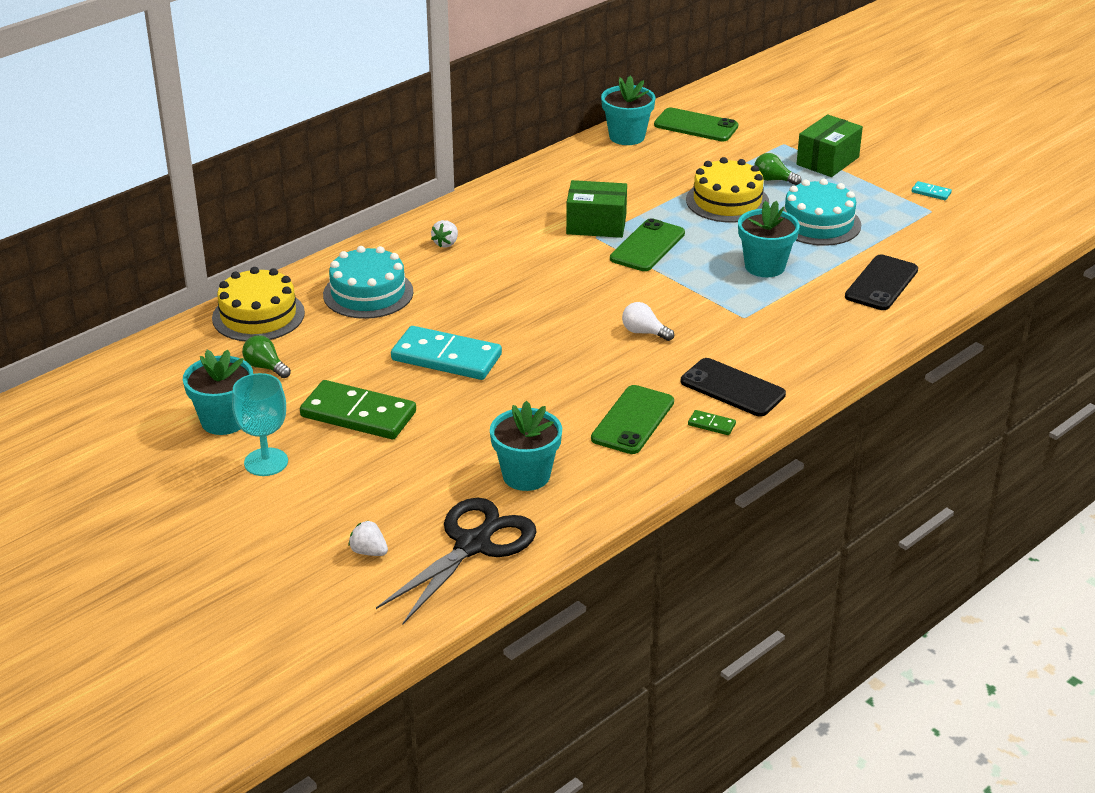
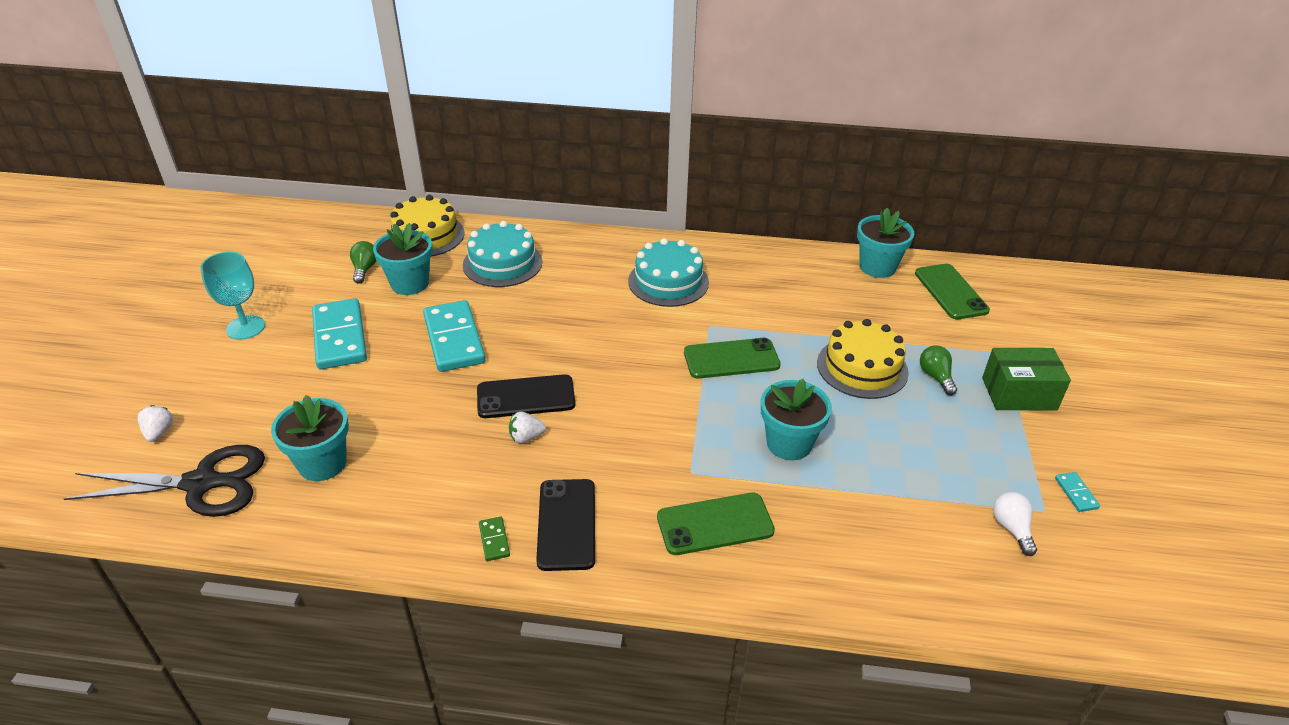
camera: 50 degrees right, 5 degrees up
(224, 421) = (283, 286): turquoise flower pot -> turquoise flower pot (410, 283)
(358, 415) = (339, 337): green domino -> turquoise domino
(446, 243) = (608, 262): white strawberry -> white strawberry (526, 437)
(596, 225) = (727, 317): green box -> none
(633, 420) = (456, 485): green phone -> green phone (715, 524)
(644, 332) = (598, 423): white light bulb -> white light bulb (1011, 528)
(818, 223) = (906, 441): turquoise cake -> turquoise cake (668, 282)
(881, 283) = (863, 540): black phone -> black phone (526, 397)

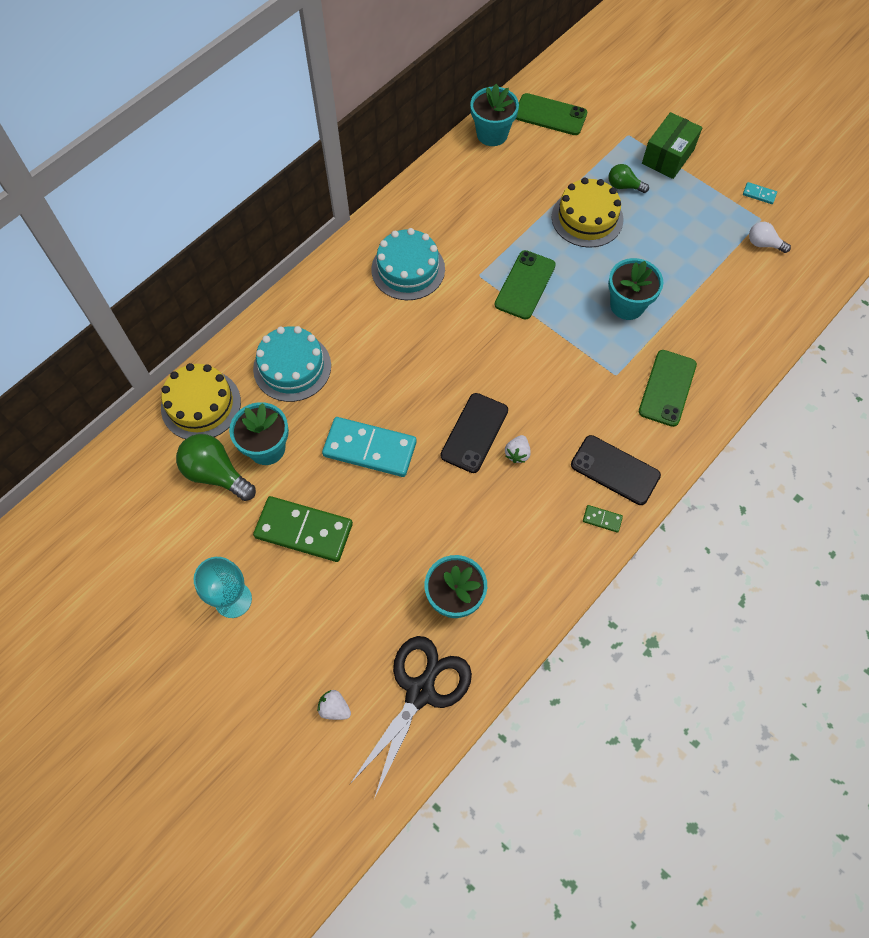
camera: 55 degrees left, 25 degrees up
(339, 337) = (303, 531): turquoise domino -> green domino
(365, 269) = (216, 474): green light bulb -> green light bulb, size x1.73

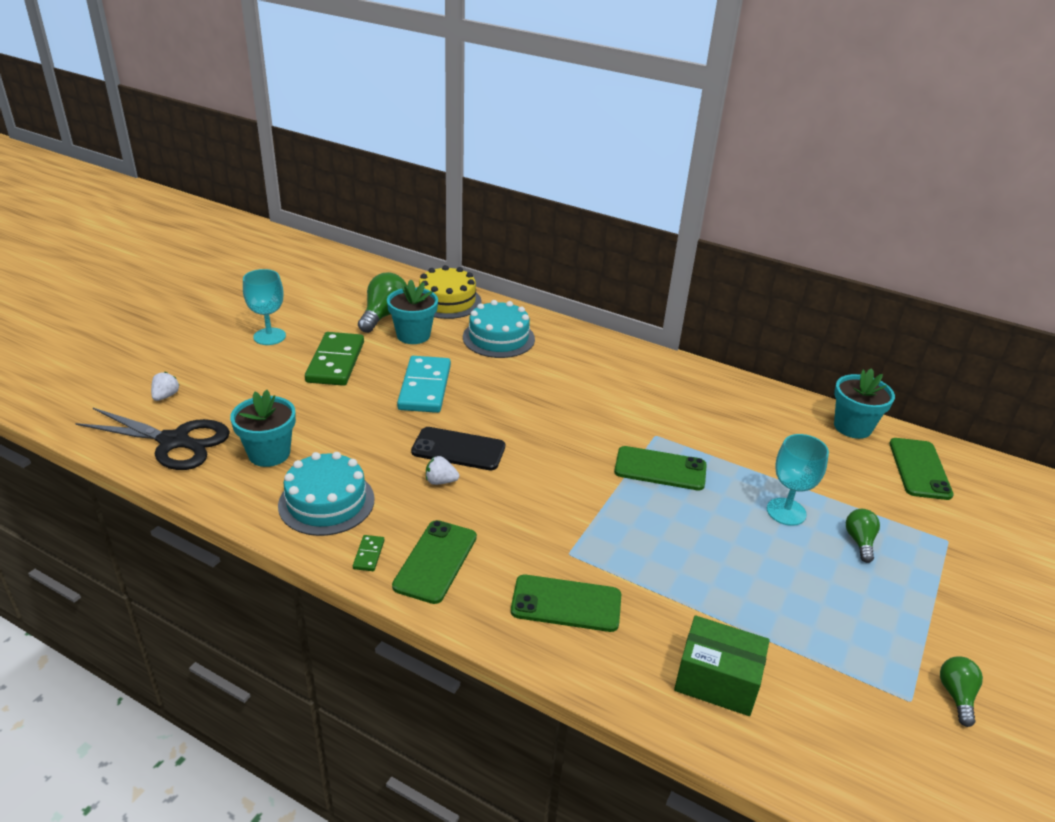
camera: 75 degrees right, 30 degrees down
(408, 269) = (637, 389): turquoise cake -> turquoise cake (326, 502)
(587, 218) = (786, 512): yellow cake -> turquoise goblet
(615, 470) = (435, 561): black phone -> green phone
(627, 305) = (675, 557): turquoise flower pot -> none
(667, 156) = (943, 583): green box -> green box (717, 680)
(759, 194) = (956, 695): turquoise domino -> green light bulb
(763, 244) = (864, 705): white light bulb -> none

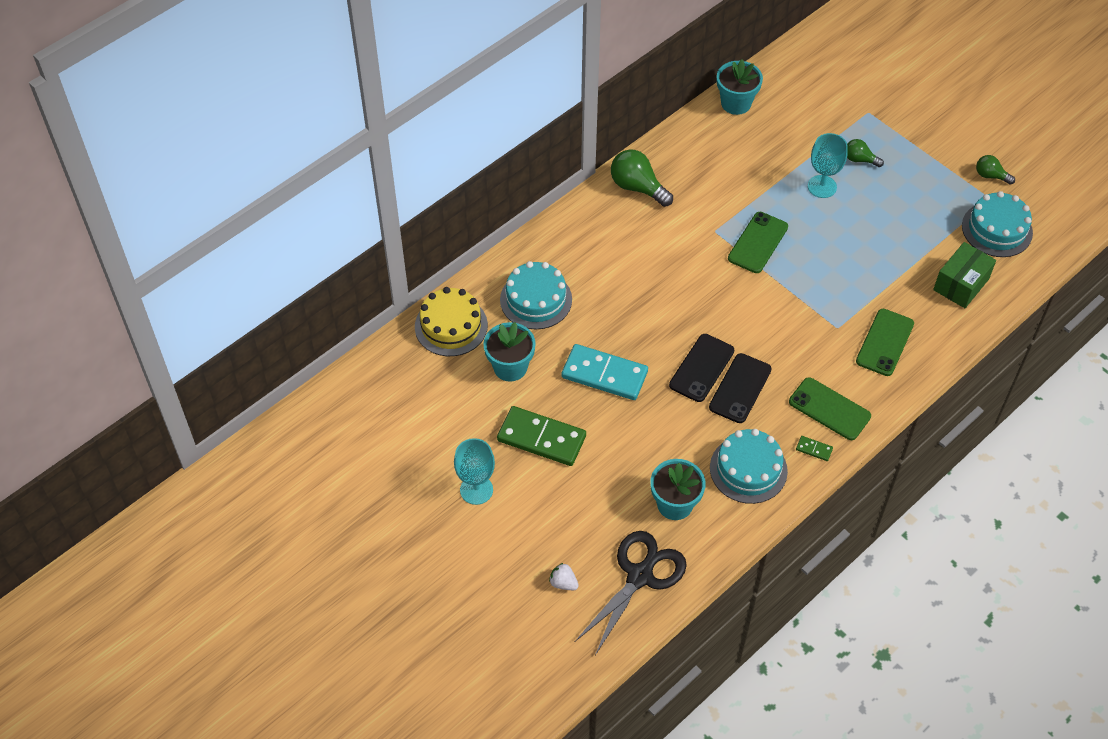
camera: 70 degrees left, 20 degrees up
(384, 315) = (464, 385): green light bulb -> green light bulb (637, 187)
(440, 481) = (740, 388): white strawberry -> black phone
(855, 716) = (997, 229): none -> turquoise cake
(919, 469) = (794, 89): green phone -> none

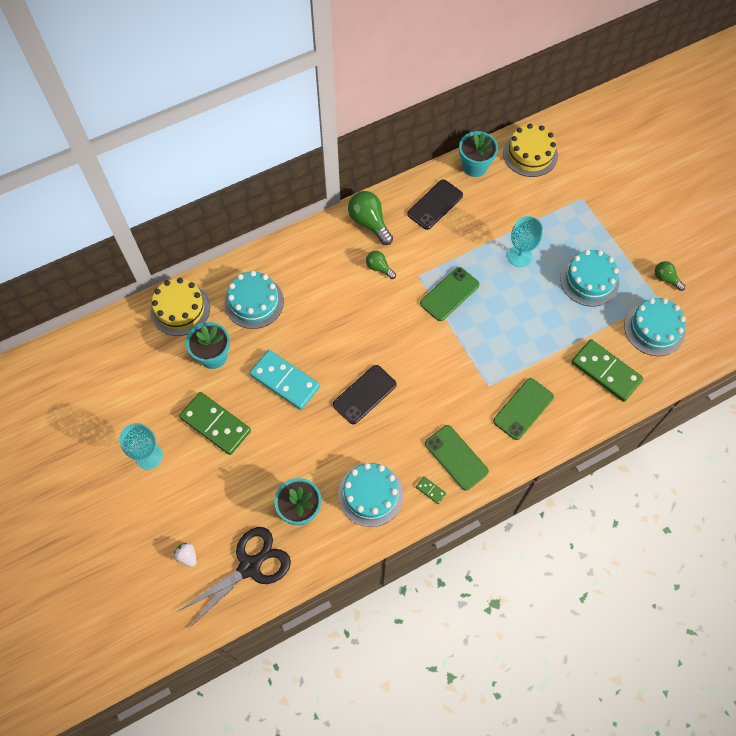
camera: 15 degrees right, 10 degrees up
(740, 388) = (389, 420): black phone -> black phone (435, 204)
(793, 78) = (530, 154): none -> yellow cake
(860, 159) = (560, 239): green light bulb -> green light bulb (379, 268)
(908, 195) = (589, 280): none -> turquoise cake
(961, 284) = (606, 371): green box -> green domino

